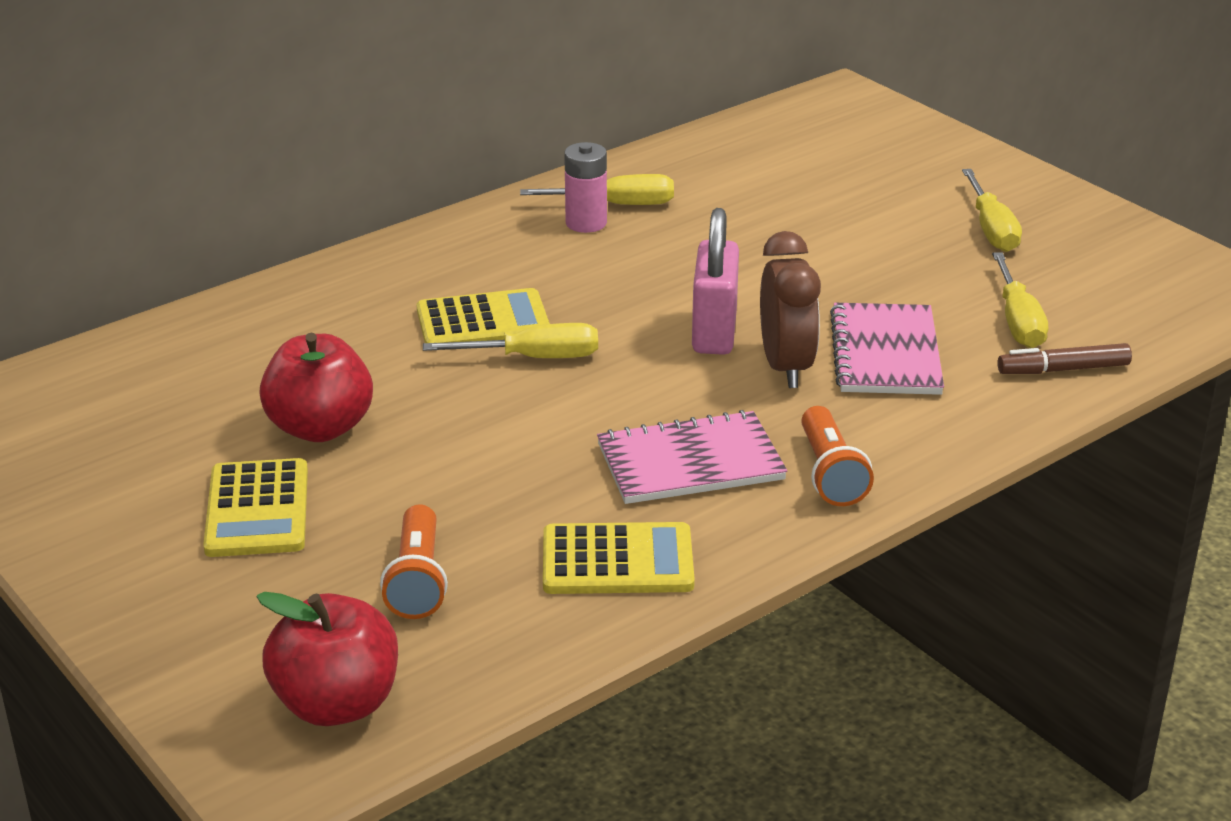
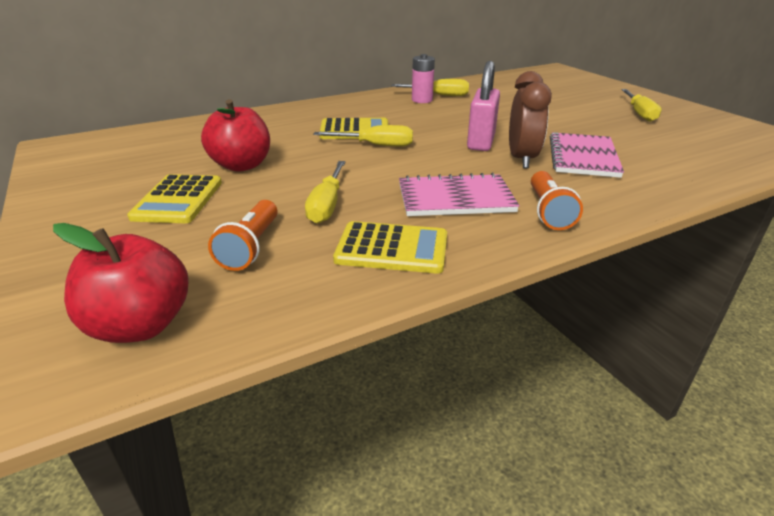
camera: 10 degrees right, 0 degrees up
(1018, 321) = (663, 149): yellow screwdriver -> yellow screwdriver (327, 205)
(1063, 369) = (699, 172): brown marker -> none

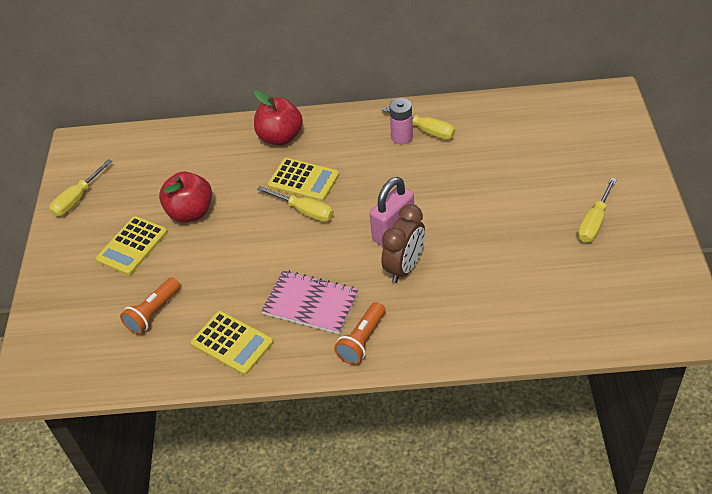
camera: 30 degrees right, 15 degrees up
(141, 325) = (75, 359): red apple -> red apple (280, 137)
(327, 205) = (221, 283): yellow screwdriver -> yellow screwdriver (77, 199)
(583, 157) = (458, 280): pink notebook -> none

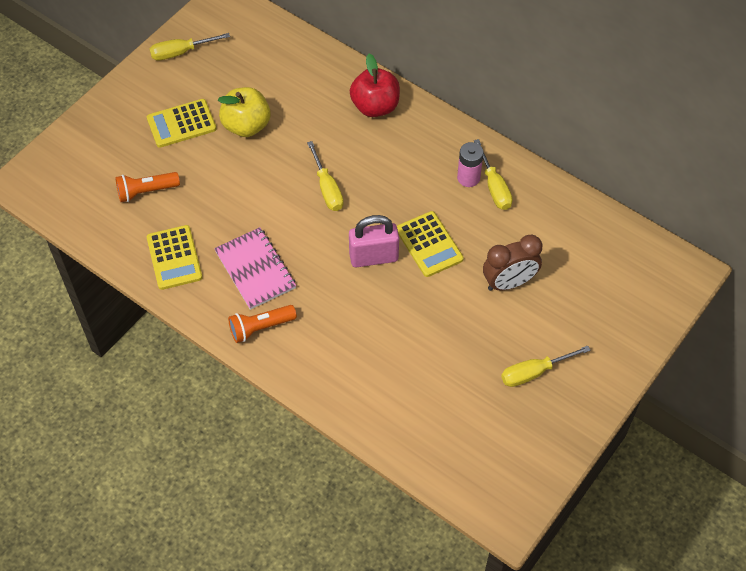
camera: 35 degrees right, 10 degrees up
(190, 212) = (246, 126): red apple -> yellow apple
(303, 180) = (353, 160): yellow calculator -> yellow calculator (429, 244)
(404, 267) = (350, 294): brown clock -> brown clock (509, 283)

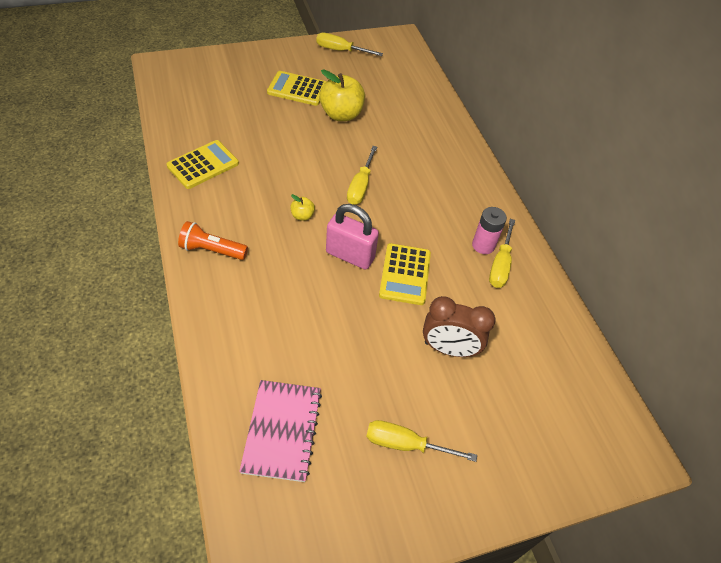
camera: 30 degrees right, 5 degrees down
(146, 191) = (230, 114): orange flashlight -> none
(174, 258) = (203, 165): yellow calculator -> yellow calculator turned 150 degrees counterclockwise
(255, 270) = (251, 208): pink notebook -> pink notebook (282, 431)
(304, 248) = (302, 216): none -> yellow apple
(375, 106) = (450, 154): red apple -> none

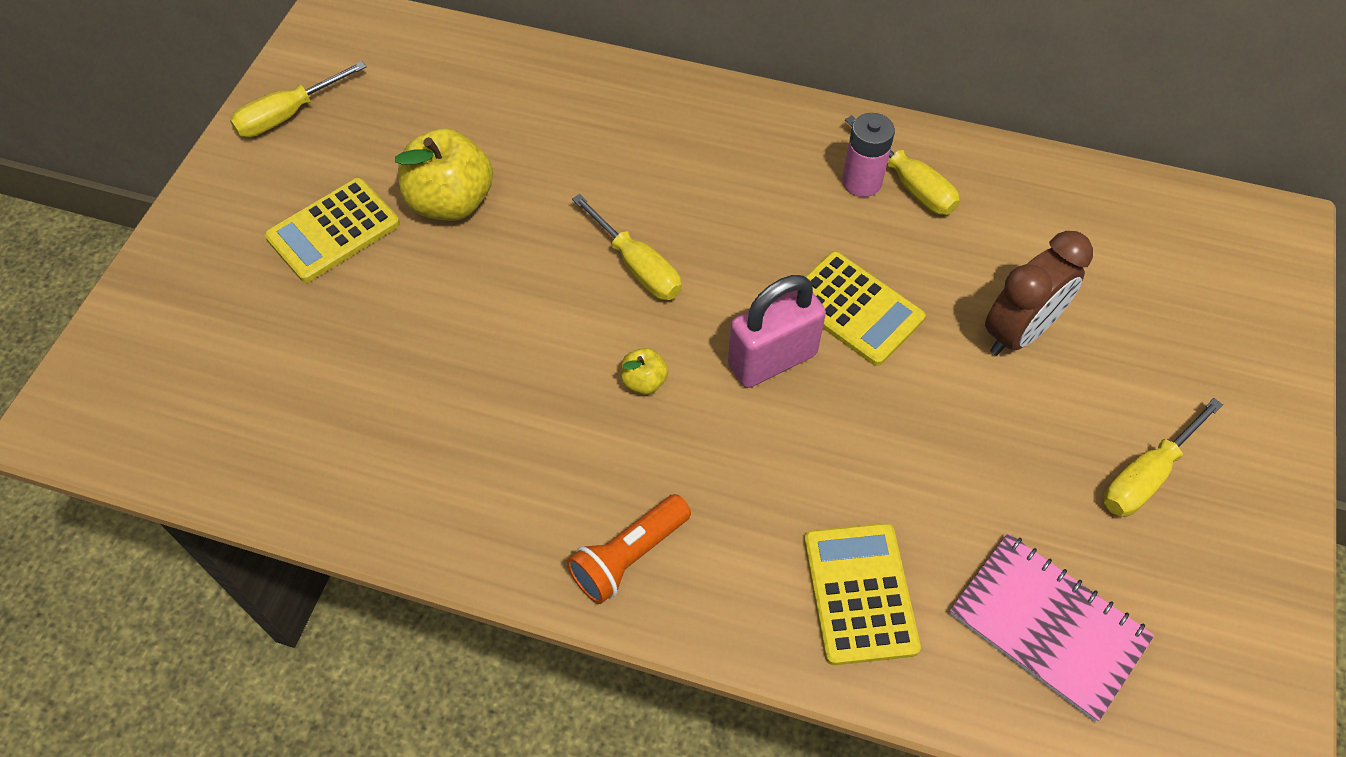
camera: 50 degrees left, 5 degrees up
(203, 165) = (410, 474): yellow calculator -> yellow calculator (860, 593)

